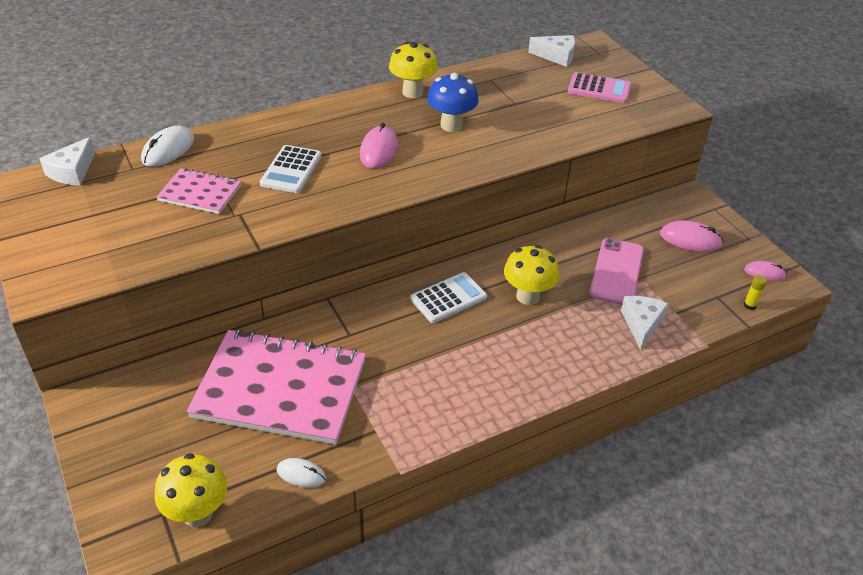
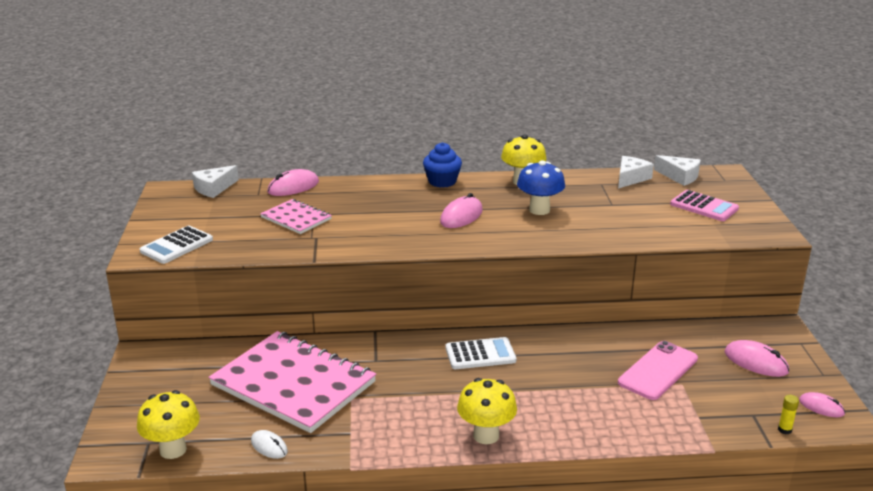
camera: 25 degrees right, 15 degrees down
(168, 150) = (293, 187): white mouse -> pink mouse
(291, 170) = (378, 216): white calculator -> white calculator (177, 246)
(330, 108) = (442, 181): none -> blue cupcake
(528, 296) = (555, 370): yellow mushroom -> yellow mushroom (486, 435)
(641, 324) = (655, 417): white cheese -> white cheese (630, 178)

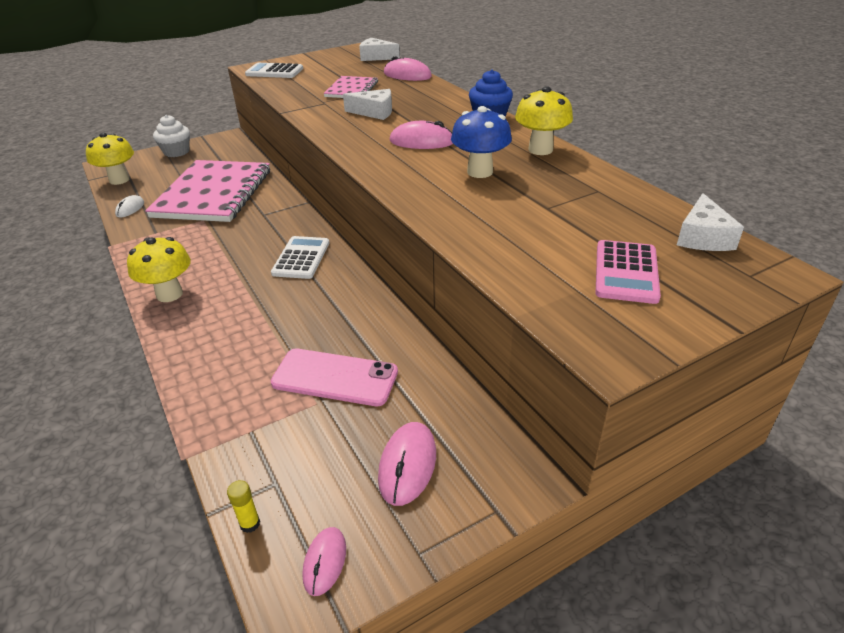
camera: 65 degrees right, 10 degrees up
(138, 396) = (176, 152): none -> white cupcake
(480, 354) = (301, 258): white calculator -> white calculator turned 135 degrees counterclockwise
(630, 178) = (642, 205): white cheese -> white cheese (374, 112)

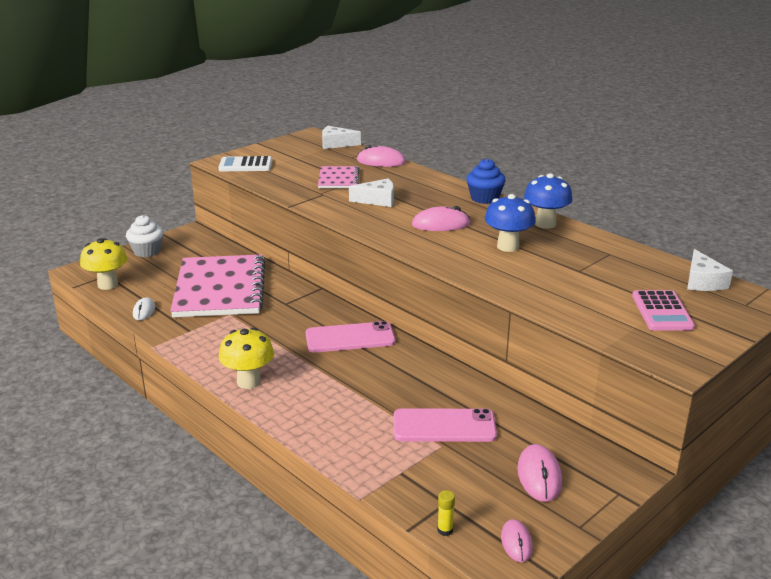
camera: 15 degrees left, 10 degrees down
(301, 258) = (350, 338): white calculator -> pink phone
(540, 150) = (545, 224): yellow mushroom -> blue mushroom

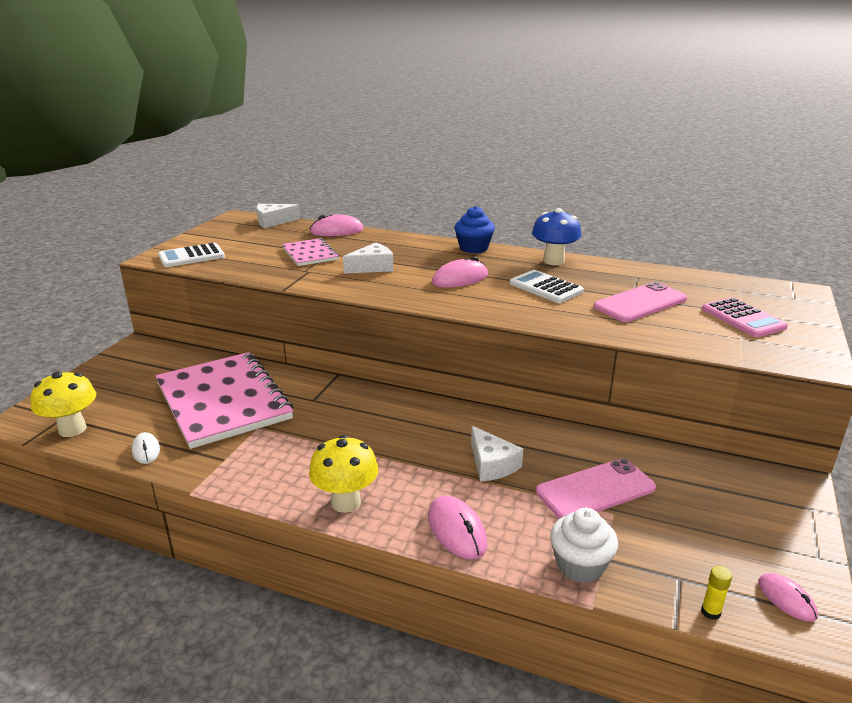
camera: 25 degrees left, 0 degrees up
(147, 251) = (97, 378): white cupcake -> white cupcake (580, 565)
(350, 338) = (415, 420): pink phone -> pink phone (640, 303)
(508, 247) = (545, 288): blue mushroom -> white calculator
(539, 476) = (730, 515): pink mouse -> pink mouse (456, 530)
(702, 281) = (738, 285): white cheese -> white cheese (491, 464)

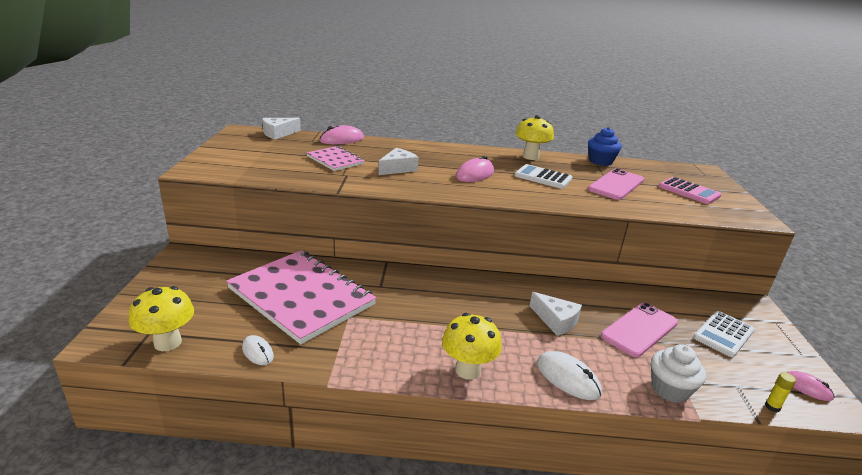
camera: 20 degrees left, 0 degrees up
(191, 256) = (227, 167): white calculator -> white calculator (723, 334)
(456, 530) = (567, 378): pink mouse -> white mouse
(473, 248) = (464, 149): blue cupcake -> blue cupcake (600, 161)
(553, 261) = (530, 157): blue mushroom -> yellow mushroom

